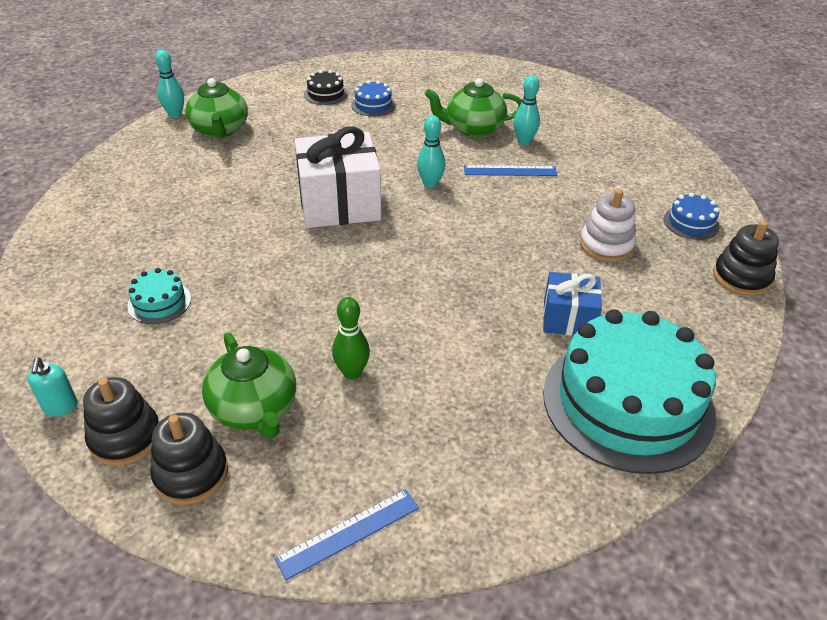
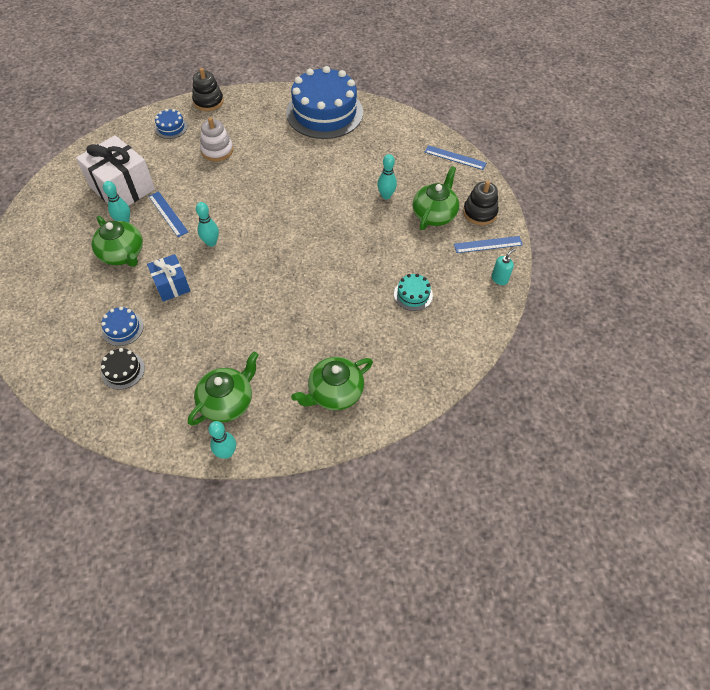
camera: 125 degrees left, 15 degrees up
(125, 437) = (488, 244): black stacking toy -> blue ruler
(137, 187) = (334, 392): none -> green teapot
(339, 204) = (266, 273): white gift -> white gift (122, 188)
(352, 373) = (386, 196): green bowling pin -> turquoise bowling pin
(568, 319) = (288, 144): blue gift -> blue gift (172, 285)
(627, 402) = (324, 112): turquoise cake -> blue cake

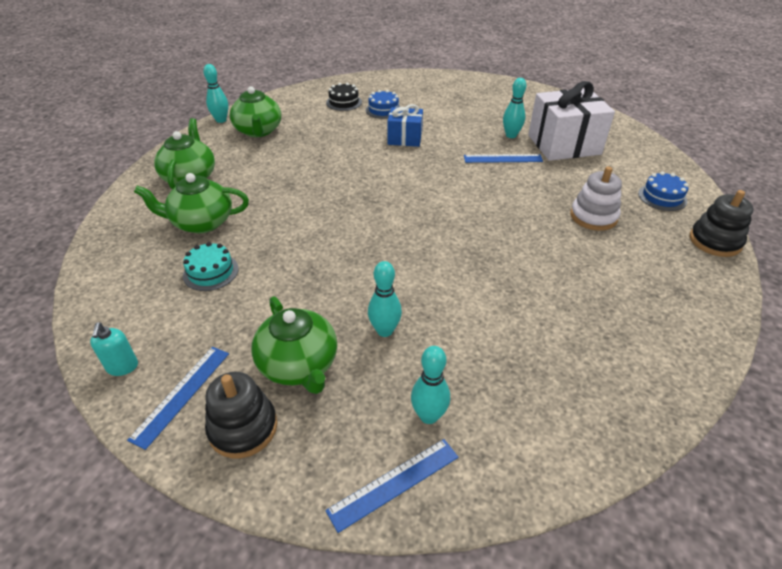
camera: 125 degrees right, 15 degrees down
(123, 254) = (468, 126): green teapot -> green teapot (201, 223)
(211, 242) = (437, 170): turquoise bowling pin -> turquoise bowling pin (429, 416)
(324, 112) = (636, 353): blue cake -> none

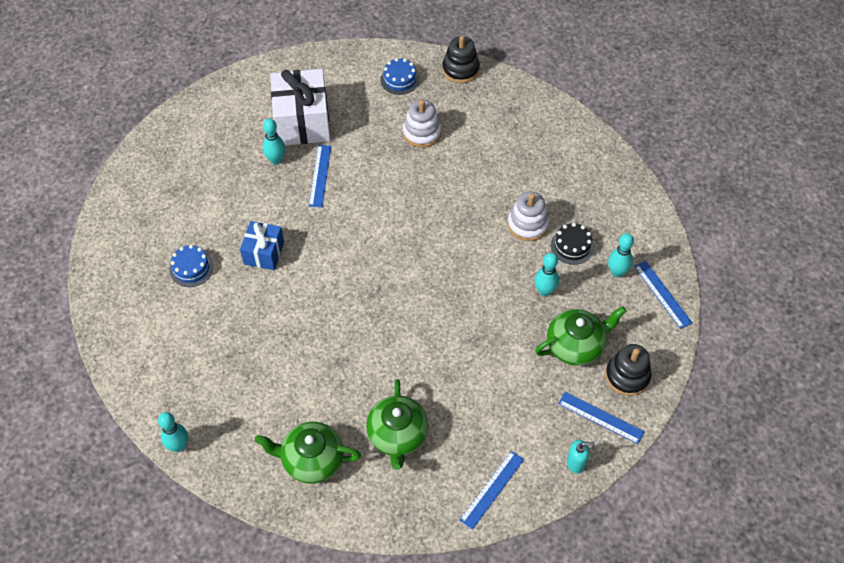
camera: 85 degrees left, 15 degrees up
(116, 291) = (492, 489): none -> blue ruler
(211, 272) = (471, 417): turquoise cake -> none
(258, 131) = (217, 400): green teapot -> none
(344, 102) = (161, 309): black cake -> black cake (572, 246)
(489, 311) = (527, 224): none -> white stacking toy

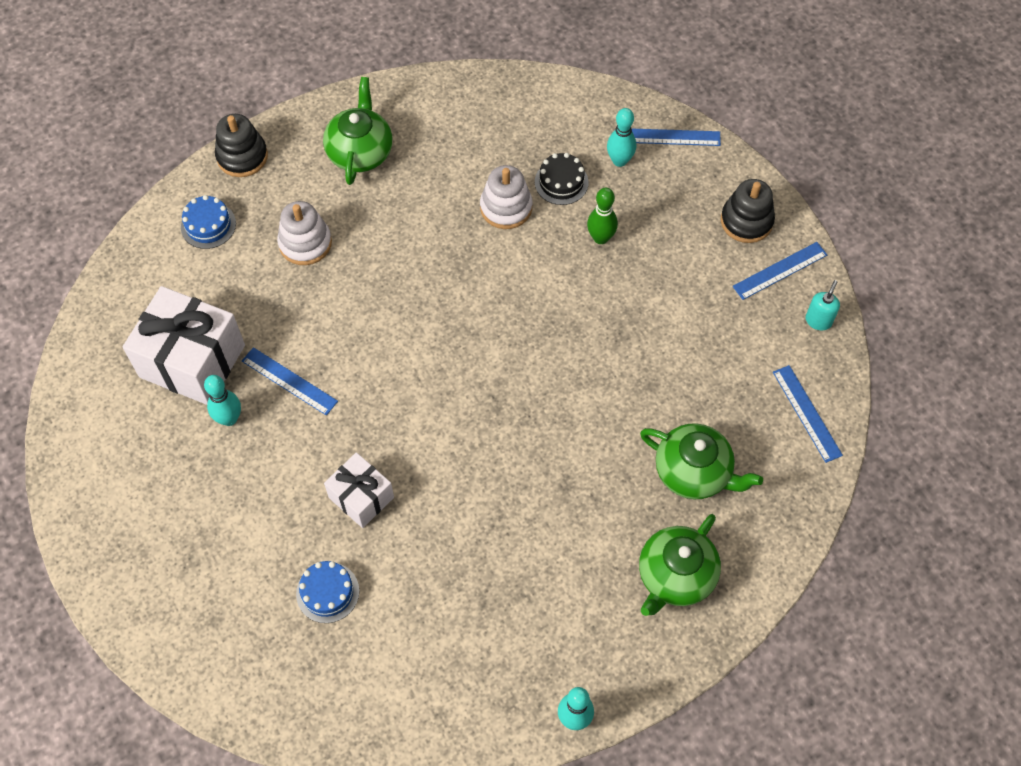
camera: 60 degrees left, 5 degrees up
(264, 253) = (361, 497): blue gift -> white gift
(544, 291) = (600, 238): turquoise bowling pin -> green bowling pin
(576, 345) = (684, 246): green teapot -> green teapot (360, 152)

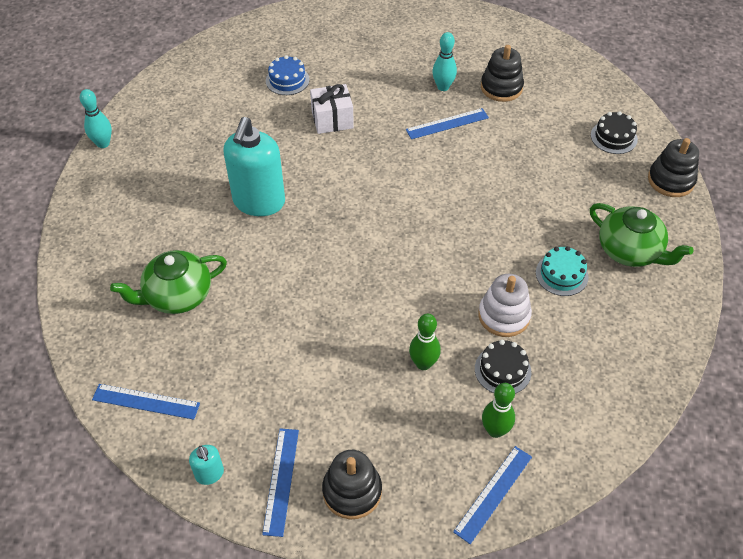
camera: 125 degrees right, 10 degrees down
(192, 361) = (501, 87): white gift -> black stacking toy
(208, 225) = (614, 137): blue cake -> black cake
(305, 243) = (559, 180): white stacking toy -> none
(427, 188) = (561, 274): none -> turquoise cake
(531, 485) = (259, 202): none -> turquoise soap dispenser
(619, 161) = (495, 430): turquoise bowling pin -> green bowling pin
(675, 576) = (124, 239): green teapot -> none

